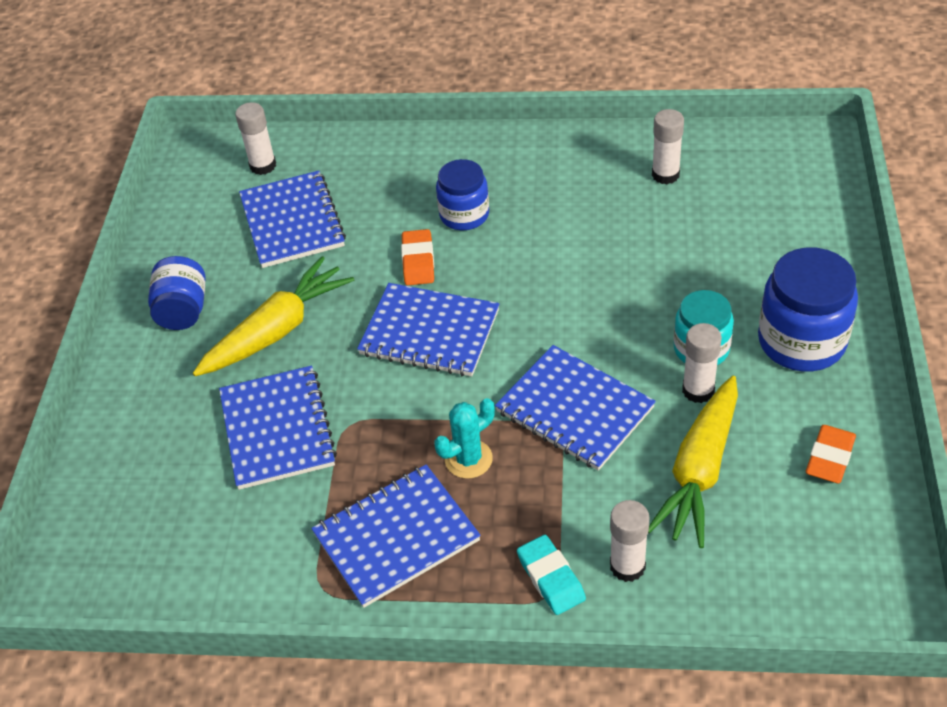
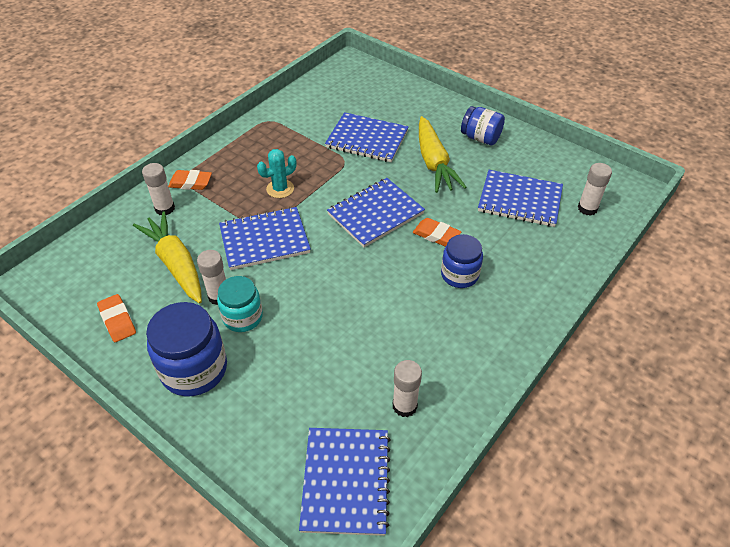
camera: 120 degrees right, 0 degrees up
(396, 537) = (267, 149): blue notebook -> blue notebook (346, 481)
(468, 459) = (280, 189): turquoise cactus -> turquoise cactus turned 60 degrees clockwise
(551, 578) = (190, 183): turquoise eraser -> orange eraser

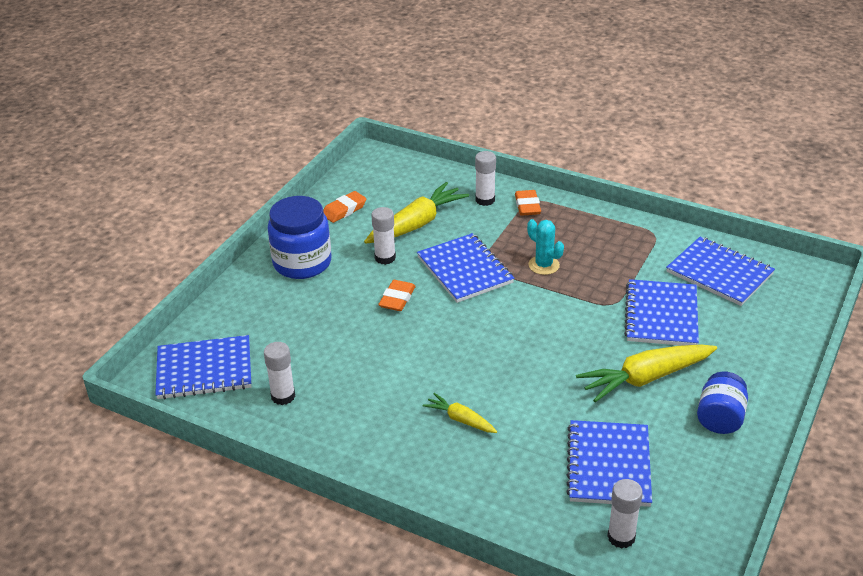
camera: 80 degrees right, 10 degrees down
(242, 317) = (364, 277): turquoise jar -> none
(375, 214) = (533, 341): blue notebook -> blue notebook (719, 273)
(436, 235) = (516, 394): orange eraser -> orange eraser (397, 299)
(459, 275) = (460, 419): blue jar -> yellow carrot

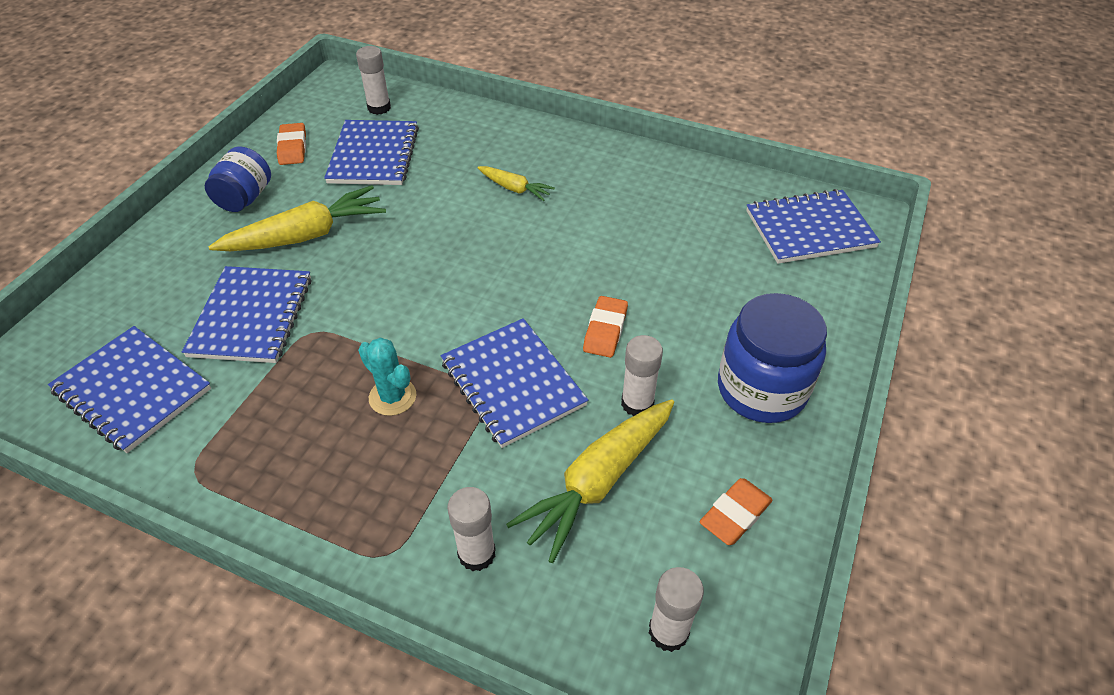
camera: 175 degrees right, 10 degrees up
(283, 396) = (707, 204): white glue stick -> white glue stick (668, 631)
(527, 206) = (398, 538): orange eraser -> orange eraser (292, 148)

